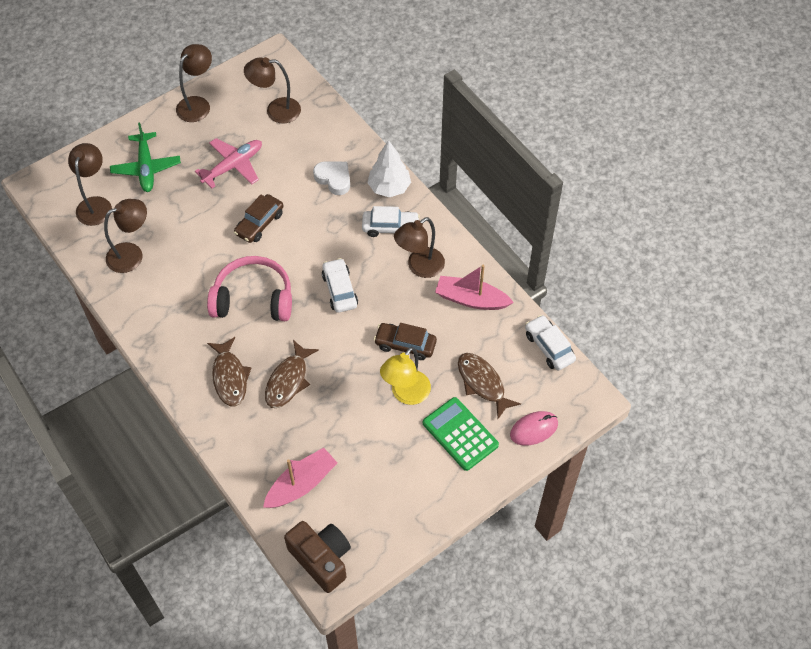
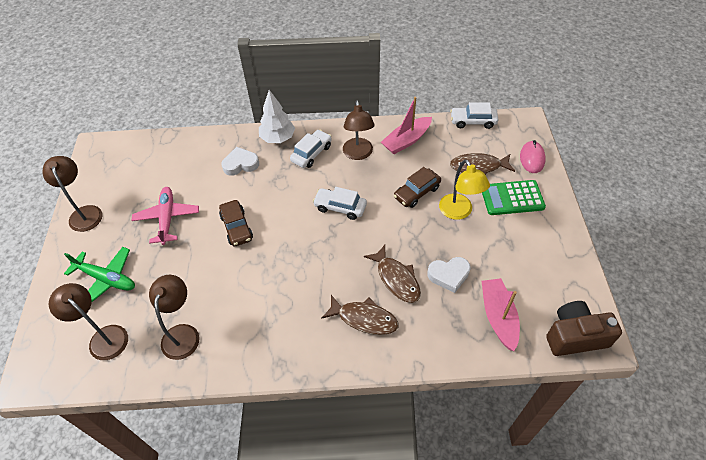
camera: 55 degrees left, 5 degrees down
(253, 298) = (302, 265): pink headphones -> none
(276, 111) = (145, 168): brown lamp -> none
(321, 421) = (449, 275): none -> white heart

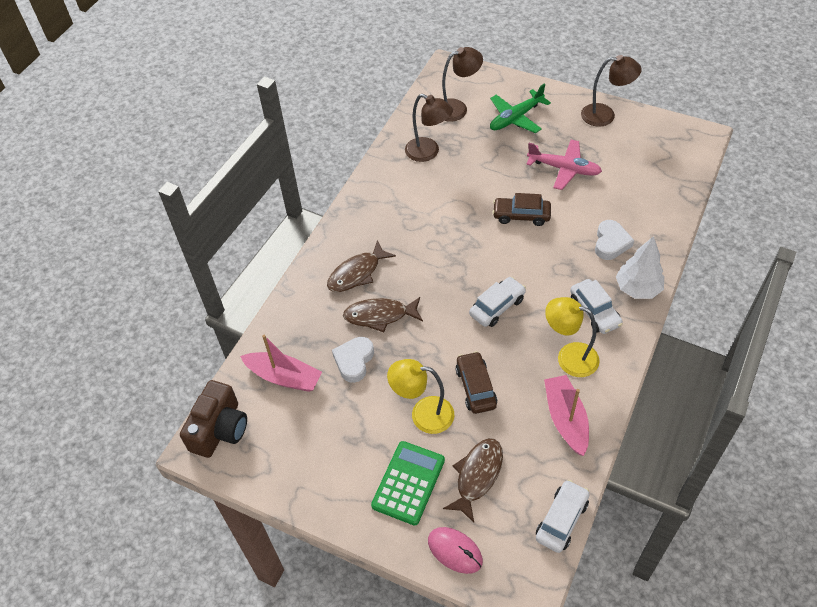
camera: 120 degrees right, 0 degrees up
(358, 154) = (569, 357): brown lamp -> yellow lamp

